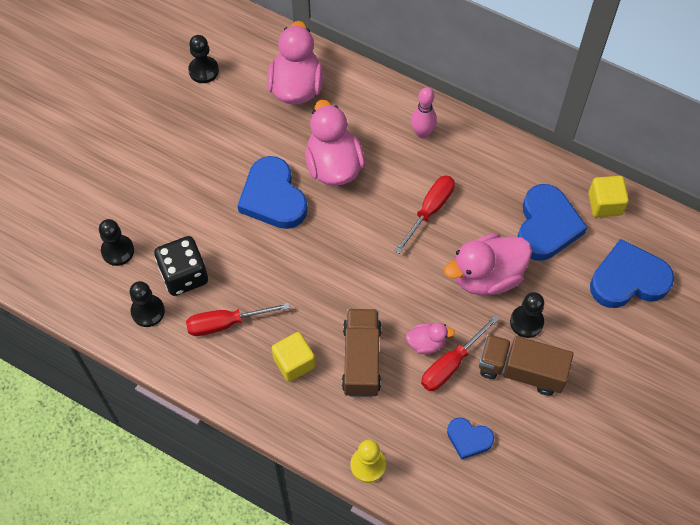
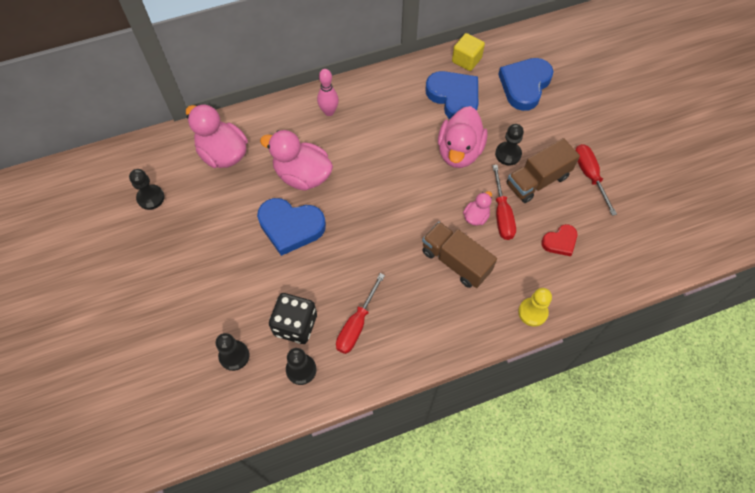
camera: 50 degrees left, 0 degrees up
(294, 362) = (423, 303): yellow cube -> none
(429, 210) = (386, 147): red screwdriver -> red screwdriver (589, 175)
(469, 439) = (560, 242): blue heart -> red heart

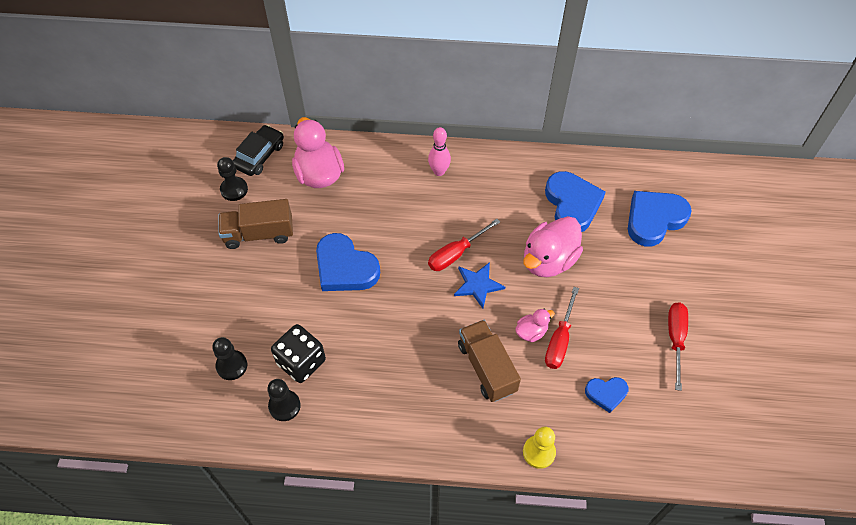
camera: 25 degrees right, 5 degrees down
(158, 158) = (259, 156): none -> black car
(302, 175) = (381, 223): pink duck -> none
(357, 325) = (358, 387): red screwdriver -> red screwdriver (456, 254)
(412, 195) = (477, 285): none -> blue star
(466, 60) = (605, 171): yellow cube -> none
(508, 154) = (598, 283): black pawn -> none
(537, 180) = (615, 322): brown truck -> brown truck (259, 234)
(560, 242) = (606, 394): red heart -> blue heart

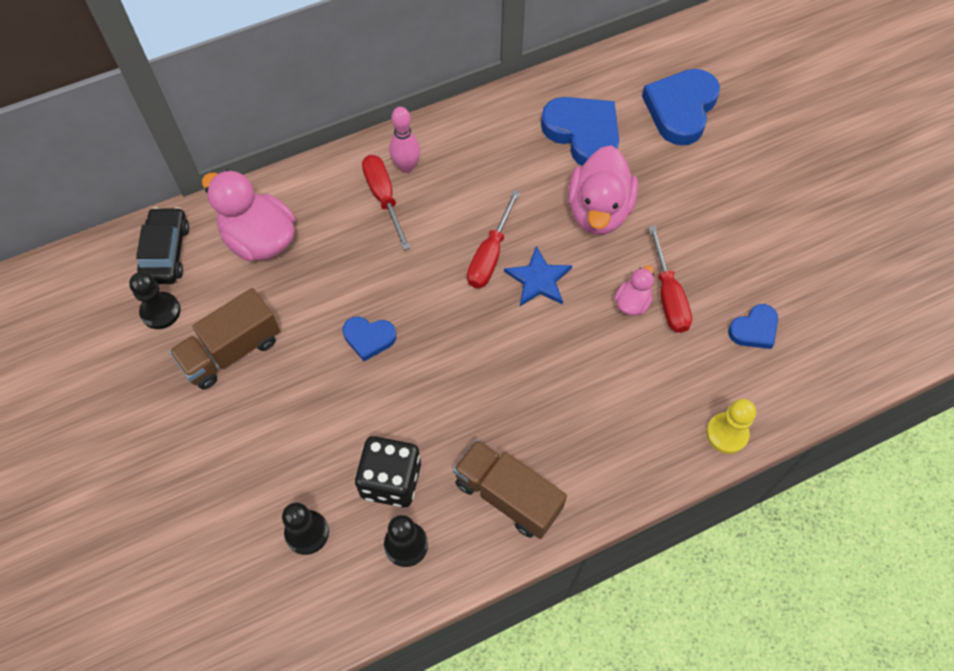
camera: 30 degrees left, 5 degrees up
(345, 267) = (369, 338): blue heart -> blue heart, size x0.54
(487, 368) = (610, 369): brown truck -> brown truck (507, 496)
(675, 339) = (785, 232): red screwdriver -> red screwdriver (384, 198)

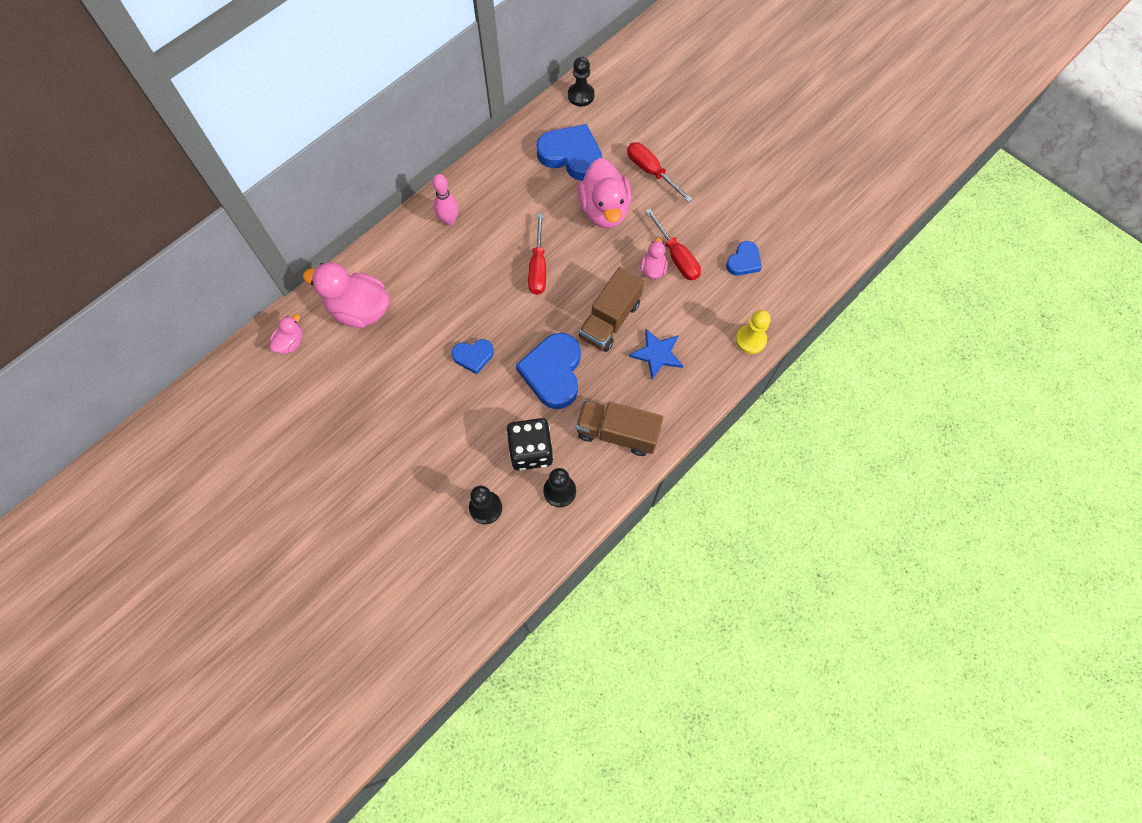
camera: 20 degrees left, 5 degrees up
(160, 311) = (306, 388): black pawn -> black pawn (581, 95)
(166, 252) = (290, 343): black car -> pink duck
(231, 351) = (374, 399): brown truck -> brown truck (610, 320)
(384, 198) = (441, 249): red screwdriver -> red screwdriver (651, 172)
(538, 279) = (580, 274): blue star -> blue star (657, 354)
(681, 109) = (635, 116): blue heart -> blue heart (553, 372)

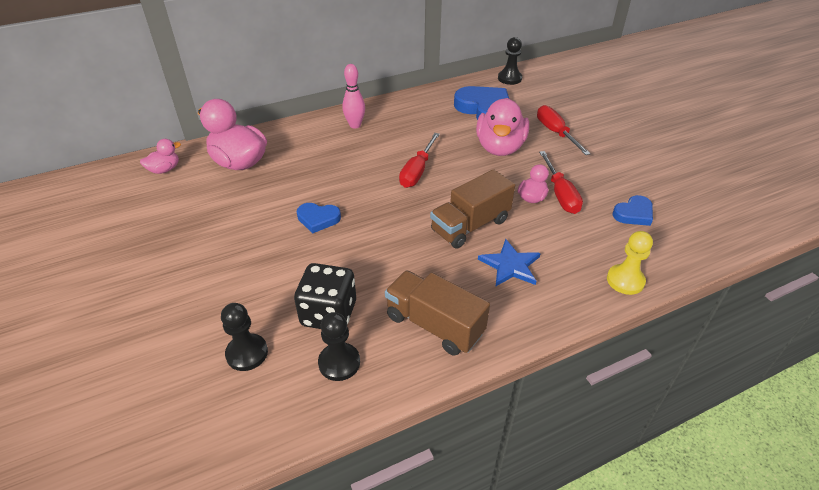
camera: 20 degrees right, 25 degrees down
(553, 372) = (390, 252): blue heart -> none

